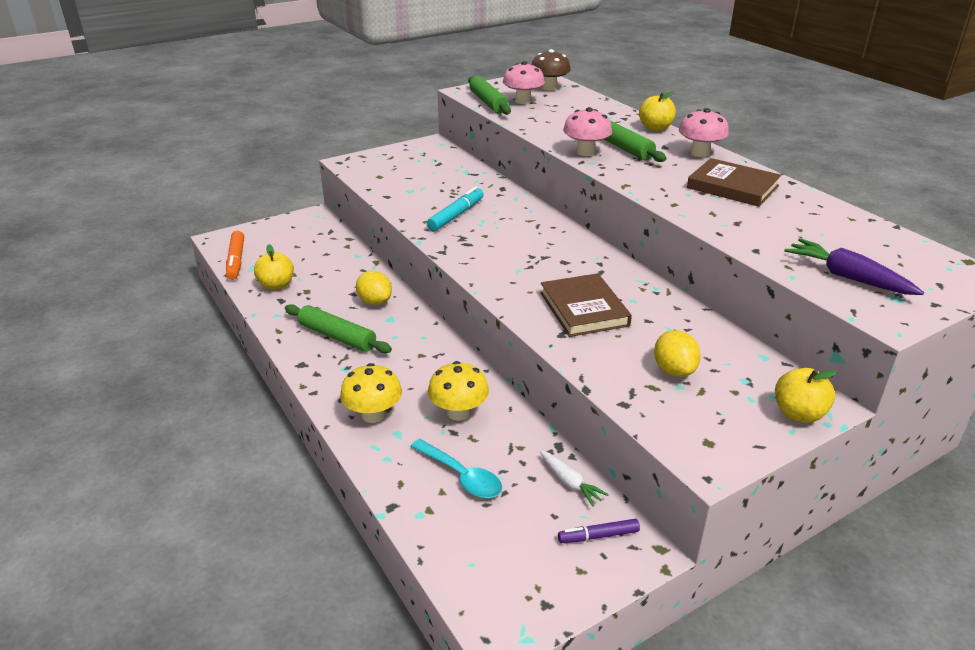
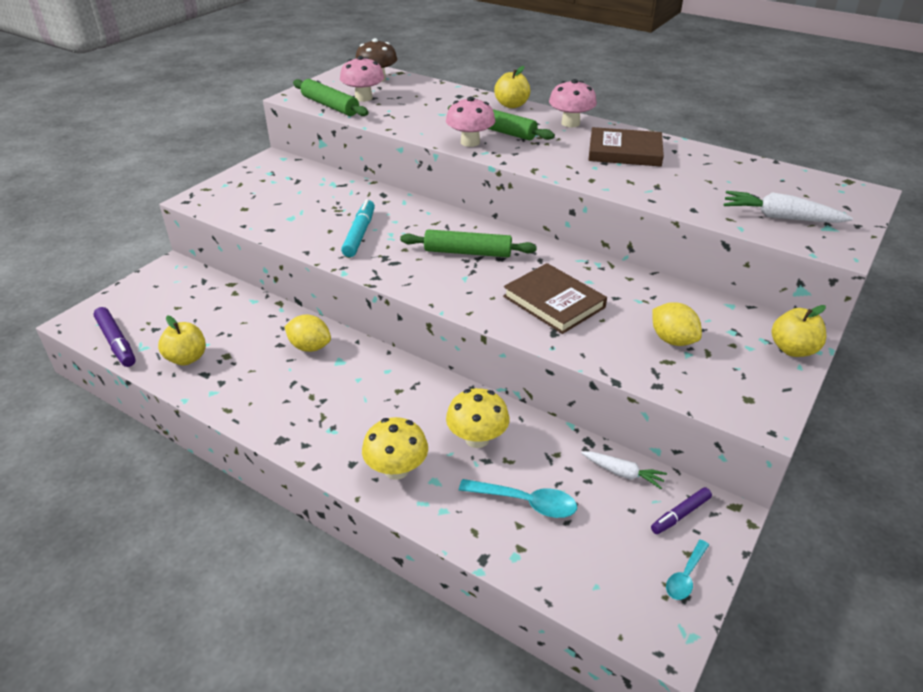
camera: 25 degrees left, 5 degrees up
(236, 260) = (116, 342): orange marker -> purple marker
(337, 336) = (297, 397): green rolling pin -> green rolling pin (467, 252)
(561, 588) = (685, 576): none -> turquoise spoon
(847, 277) = (780, 217): purple carrot -> white carrot

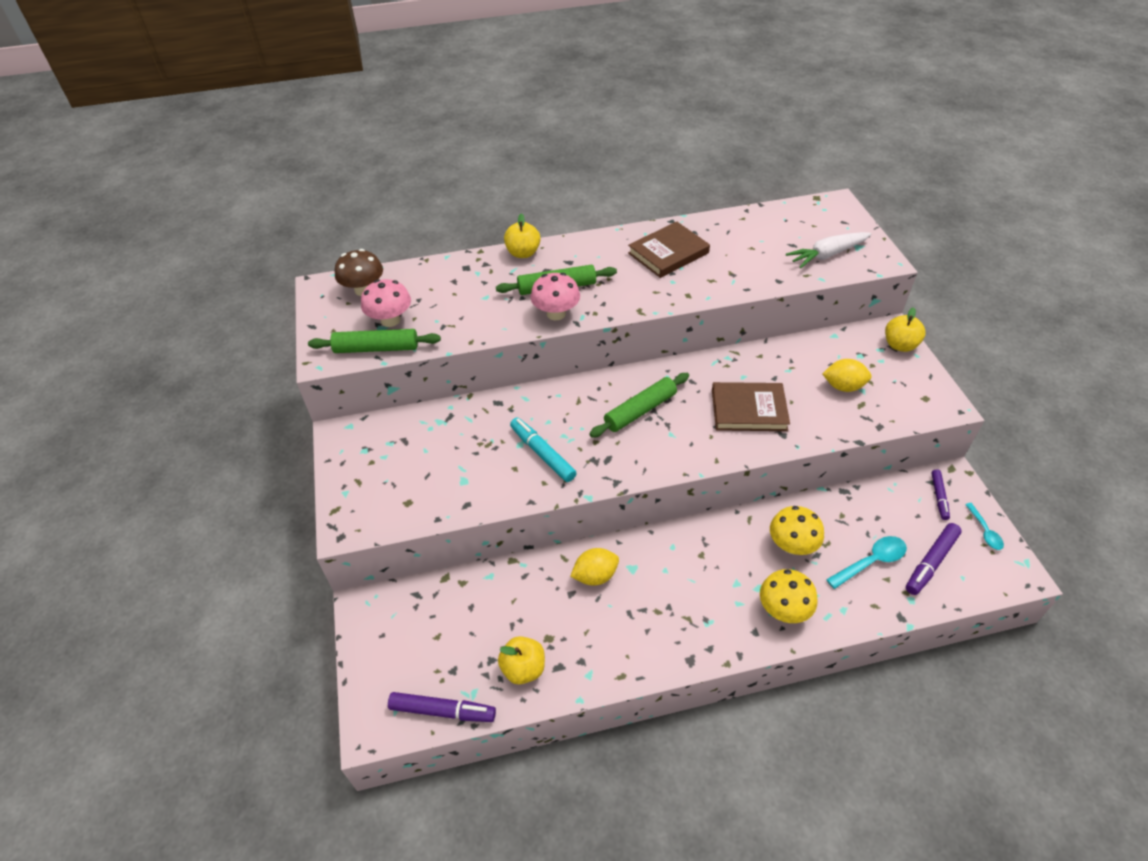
camera: 45 degrees left, 10 degrees up
(570, 123) = (593, 247): pink mushroom -> none
(583, 549) = (931, 562): none -> purple marker
(622, 473) = (885, 496): white carrot -> none

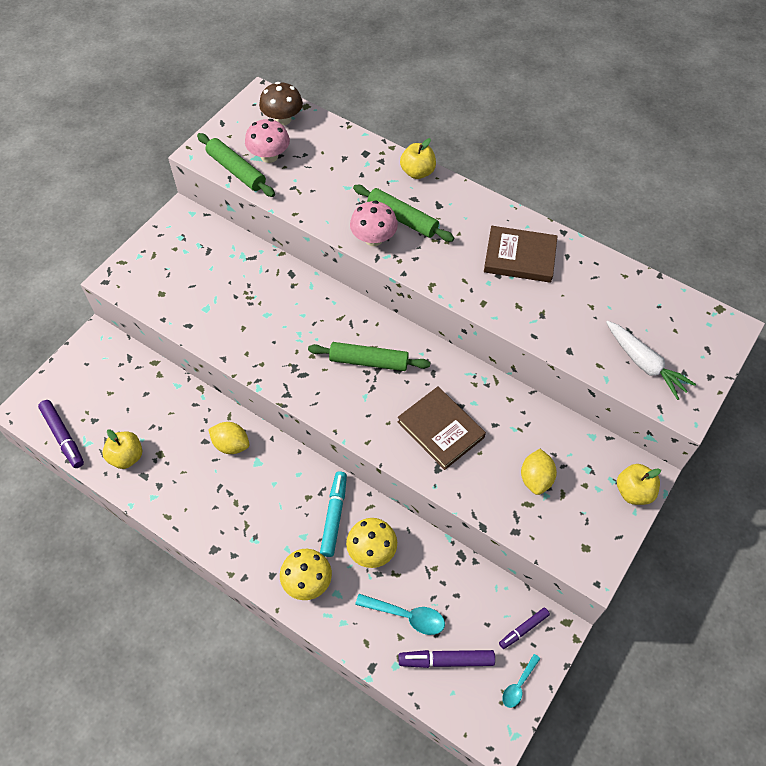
camera: 45 degrees right, 10 degrees up
(542, 454) = (270, 333): turquoise marker -> turquoise marker (334, 516)
(827, 255) = (644, 364): white carrot -> white carrot turned 150 degrees counterclockwise
(843, 386) = (535, 479): yellow lemon -> yellow lemon turned 45 degrees clockwise

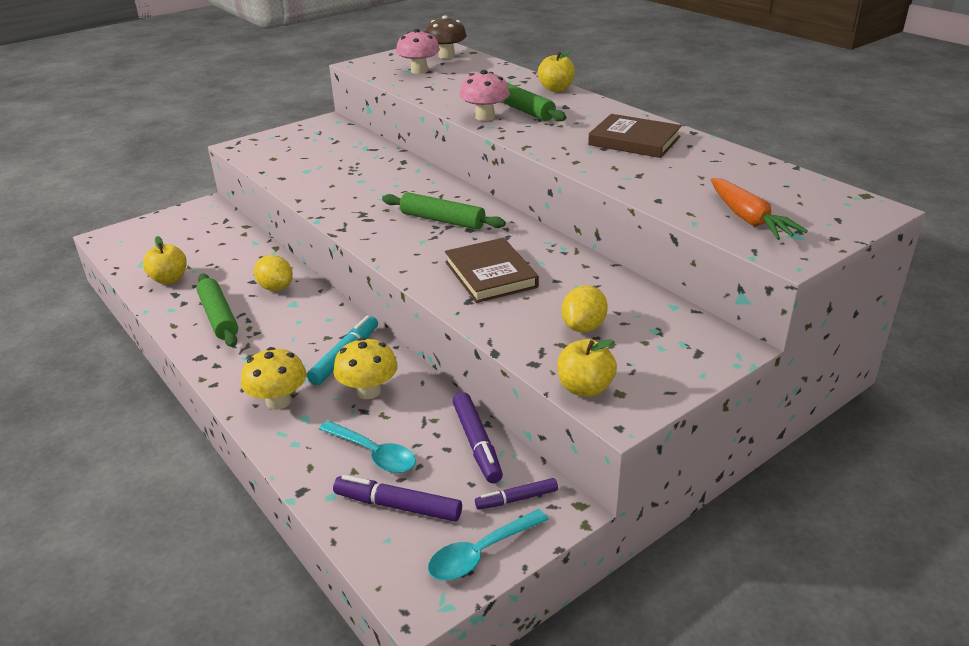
camera: 20 degrees right, 25 degrees down
(63, 436) = (124, 257): purple marker -> purple marker (477, 443)
(236, 170) = (383, 74): green rolling pin -> green rolling pin (219, 317)
(518, 685) = (481, 553): turquoise spoon -> turquoise spoon, size x1.56
(633, 492) = (708, 358): yellow apple -> yellow apple (585, 388)
(644, 364) = (748, 219): white carrot -> orange carrot

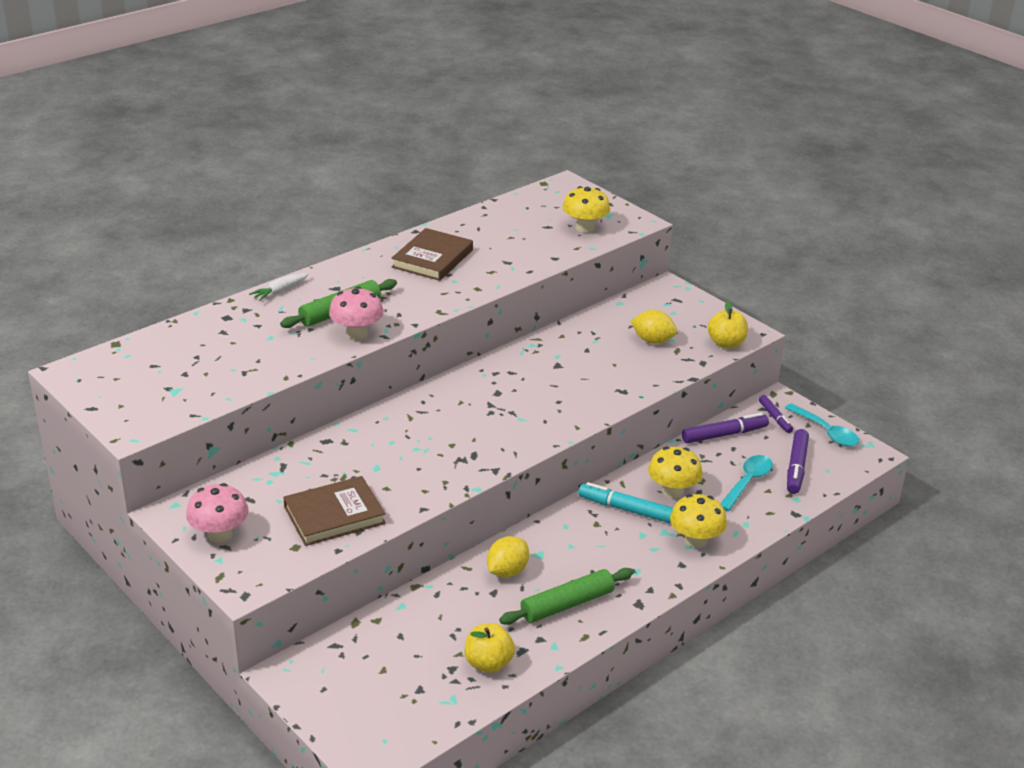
camera: 95 degrees left, 0 degrees up
(419, 71) = (180, 381): pink mushroom -> pink mushroom (219, 534)
(442, 220) = (478, 408): green rolling pin -> none
(446, 56) = (124, 363): brown mushroom -> none
(490, 274) = (580, 381): brown book -> brown book (334, 515)
(556, 89) = (280, 291): yellow apple -> white carrot
(748, 219) = (585, 228): orange carrot -> yellow mushroom

